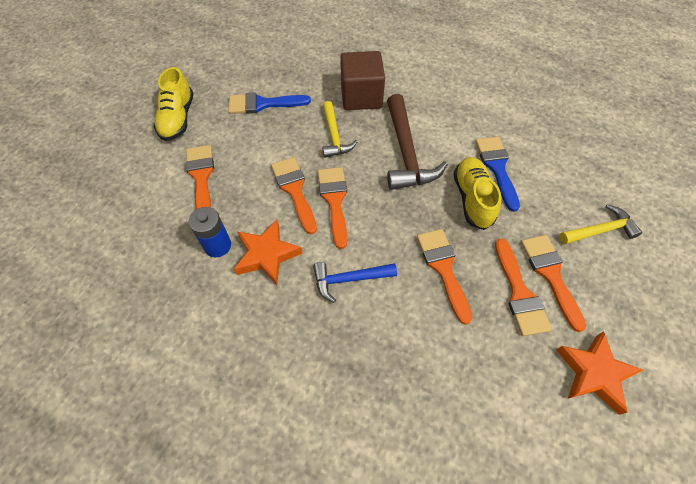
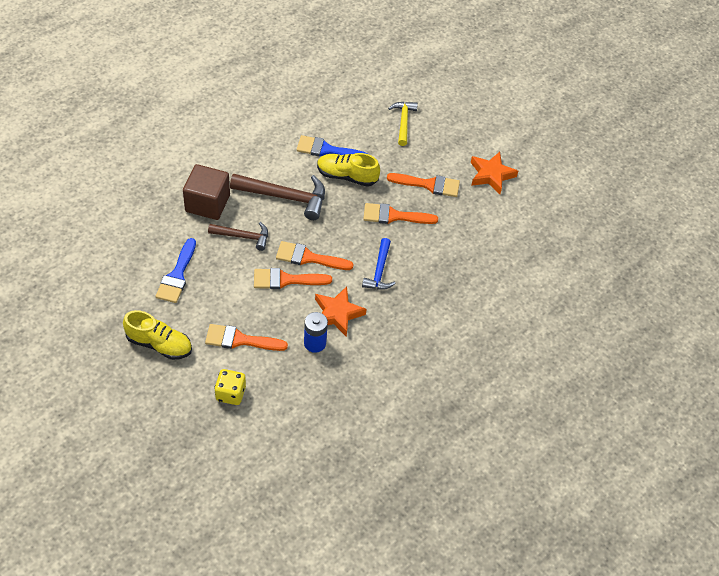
camera: 75 degrees left, 5 degrees down
(131, 191) = (230, 393): none -> yellow dice
(334, 136) = (243, 236): yellow hammer -> brown hammer
(550, 274) = (423, 163): orange brush -> none

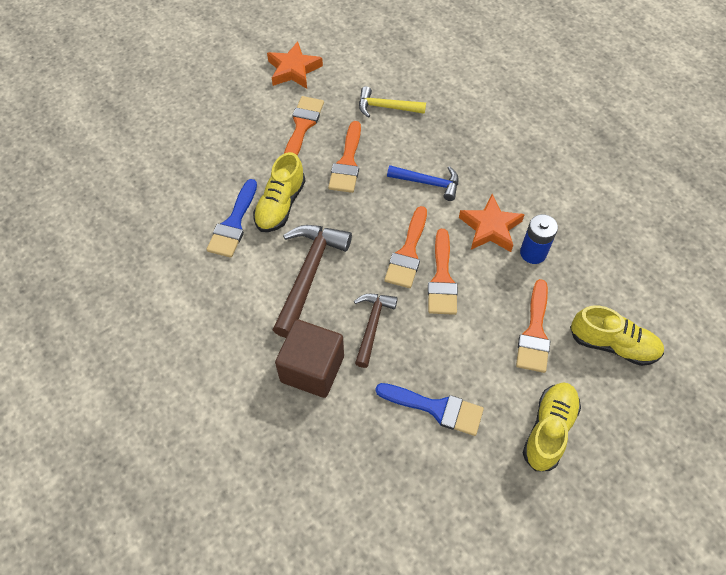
camera: 80 degrees left, 5 degrees up
(230, 393) = (613, 344): yellow dice -> yellow shoe
(403, 122) = (199, 141): yellow hammer -> yellow hammer (386, 107)

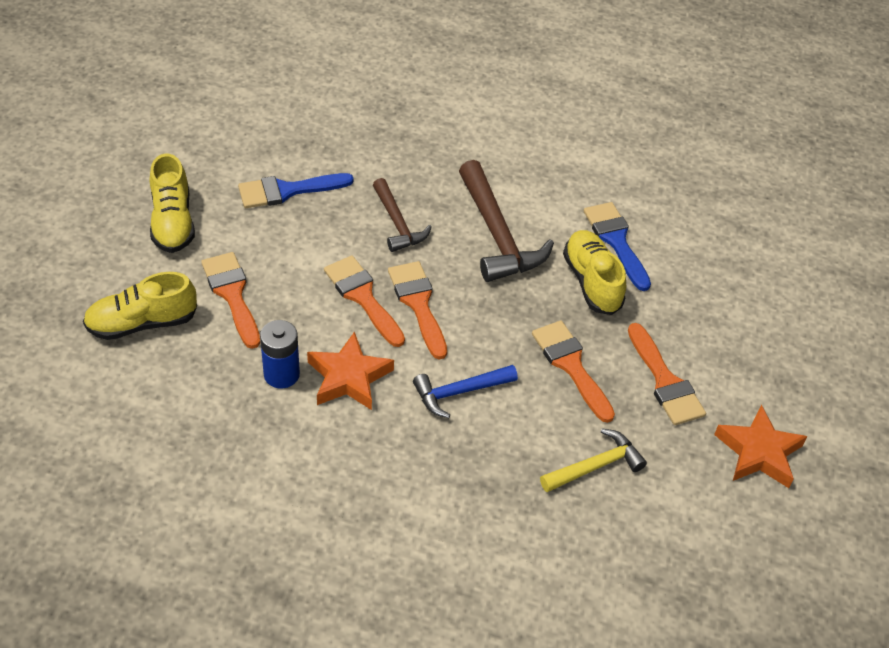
camera: 140 degrees right, 10 degrees down
(312, 369) = (421, 167): brown cube -> none

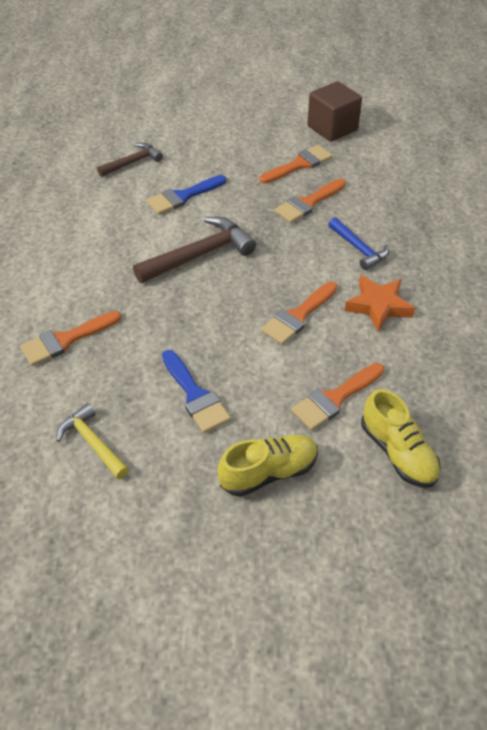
camera: 100 degrees left, 0 degrees up
(281, 374) = (397, 344): blue battery -> none
(397, 223) = (209, 313): brown hammer -> brown hammer (133, 162)
(418, 304) = (289, 284): orange brush -> orange brush (65, 340)
(592, 282) = (228, 203): yellow shoe -> none
(595, 466) = (380, 184): yellow hammer -> yellow hammer (93, 443)
(759, 452) = (332, 128): orange star -> brown cube

